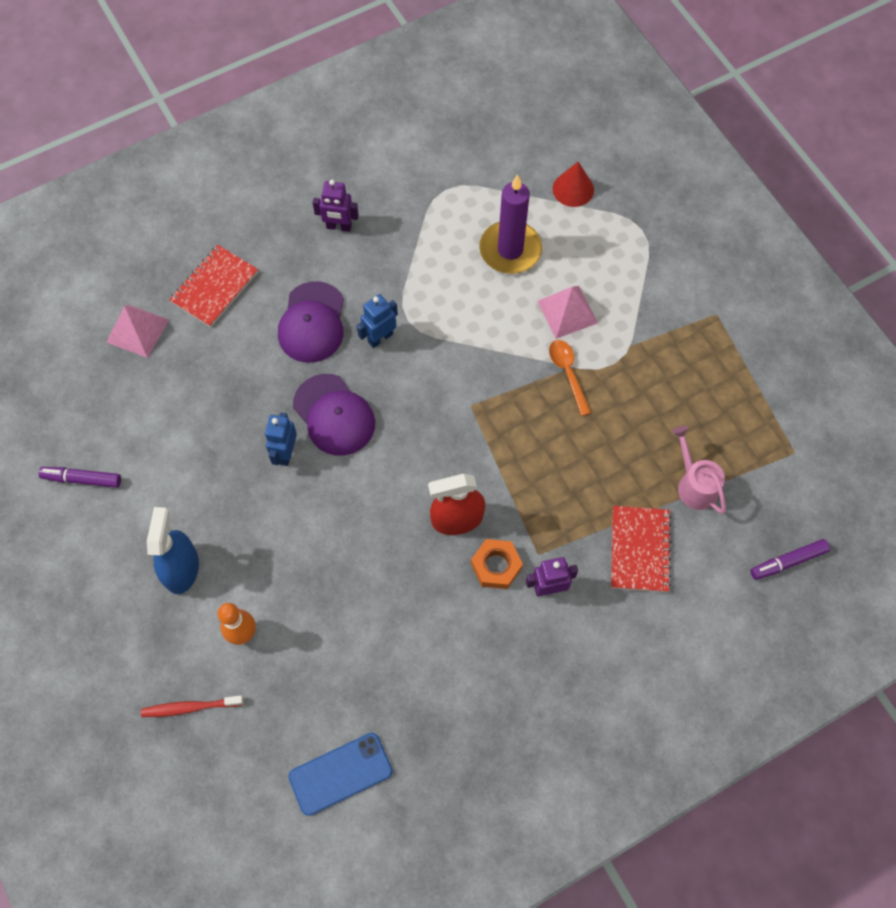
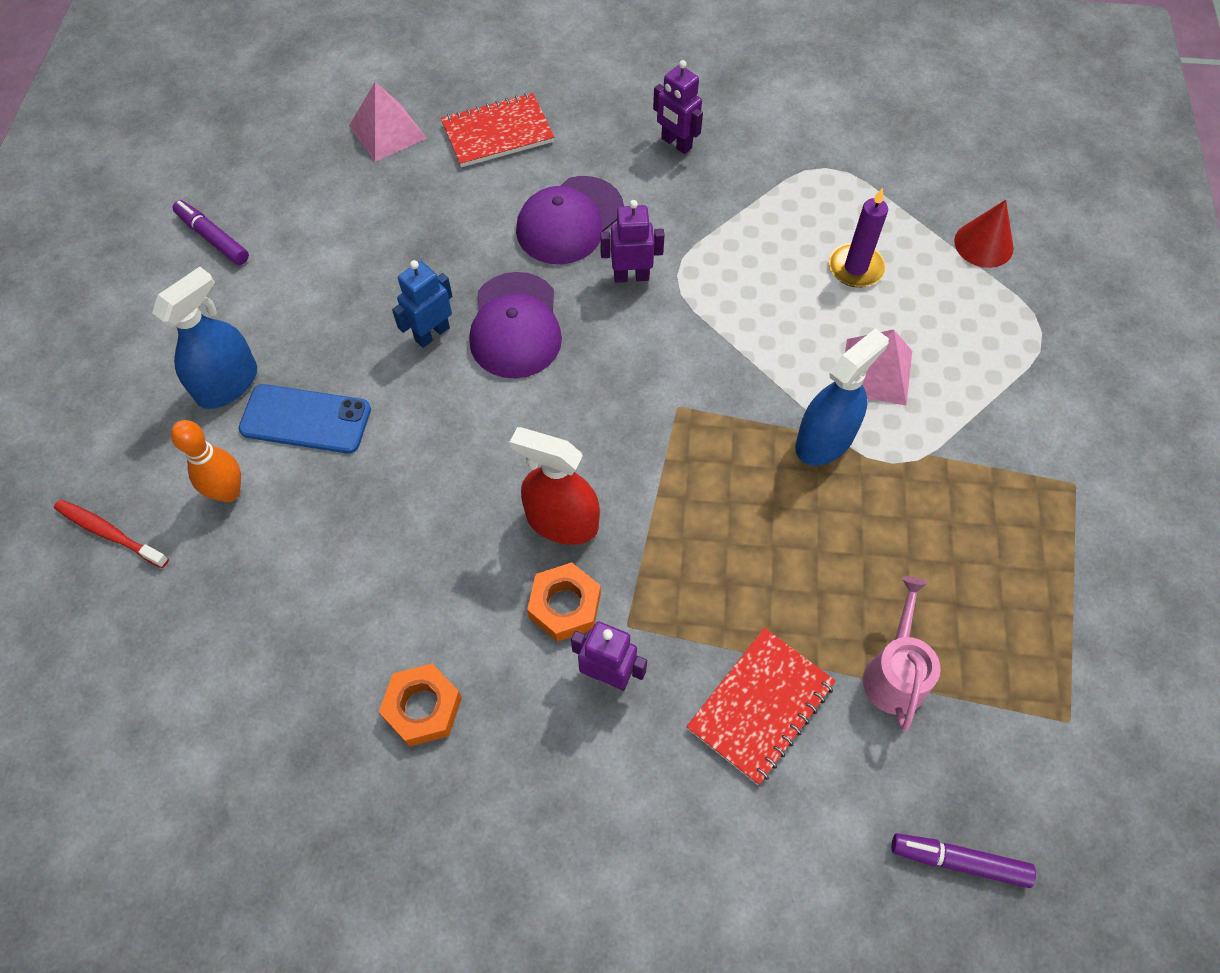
camera: 35 degrees right, 5 degrees down
(340, 774) = (194, 722): blue phone -> blue phone (305, 419)
(380, 338) = (631, 276): blue robot -> purple robot
(463, 675) = (423, 708): none -> orange nut
(510, 250) = (855, 268): purple candle -> purple candle, size x0.65
(568, 374) = (824, 440): orange spoon -> blue spray bottle

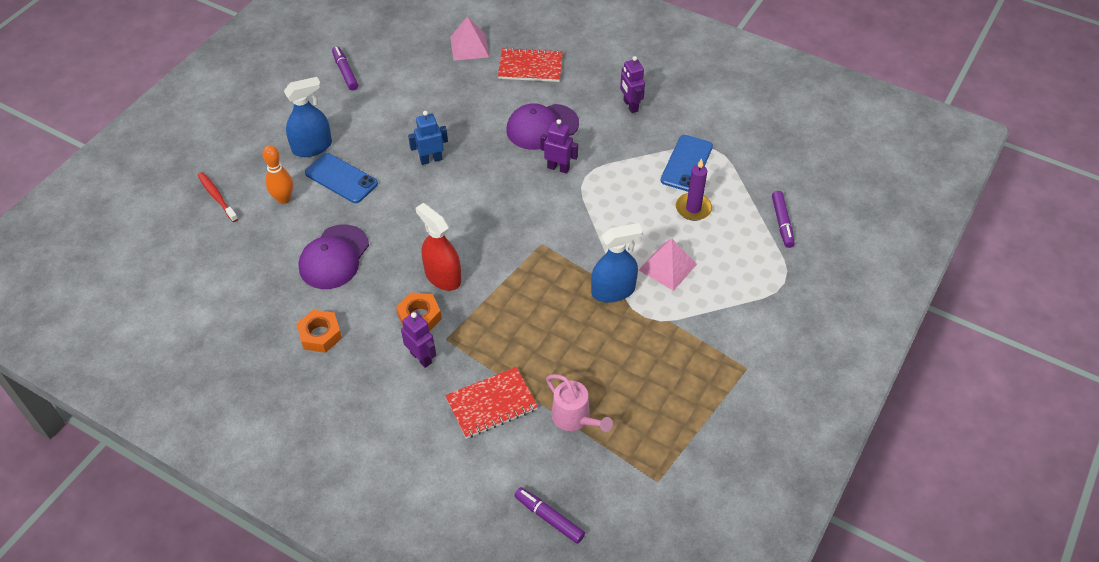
camera: 25 degrees right, 10 degrees down
(515, 326) = (478, 171): purple cap -> purple cap (334, 257)
(805, 203) = (686, 163): none -> blue phone
(894, 673) = (574, 418): pink watering can -> pink watering can turned 105 degrees clockwise
(983, 244) = (782, 223): red cone -> purple marker

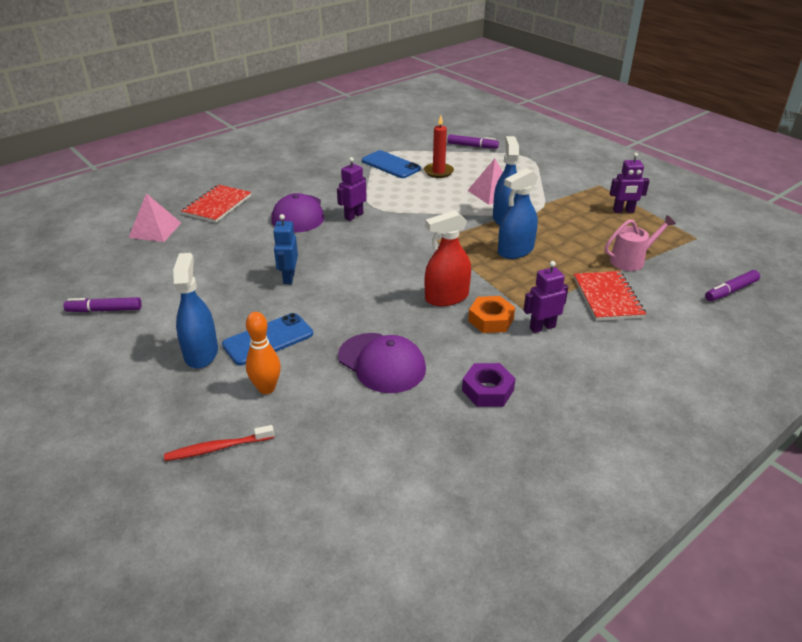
camera: 70 degrees left, 15 degrees down
(320, 335) = (487, 390): orange nut -> purple nut
(549, 312) = (515, 251): none -> blue spray bottle
(630, 106) = (309, 173): purple robot -> purple robot (623, 211)
(693, 208) = (438, 172): purple candle -> red candle

